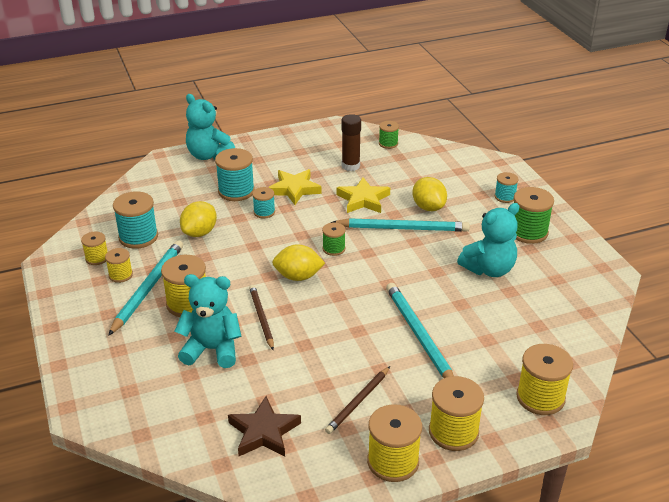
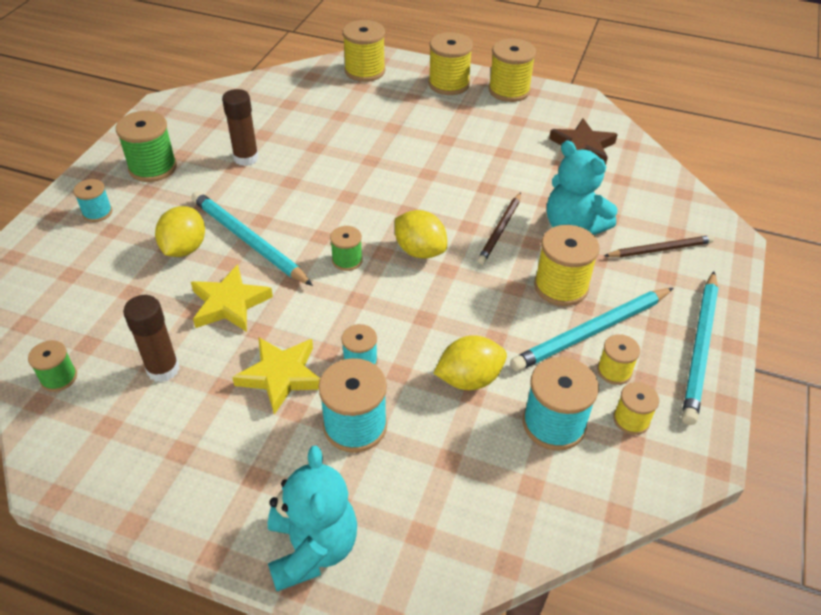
camera: 140 degrees left, 10 degrees up
(358, 402) = (491, 129): brown pencil -> brown pencil (660, 249)
(419, 335) = (385, 144): turquoise pencil -> turquoise pencil (700, 348)
(489, 269) = (246, 158): turquoise teddy bear -> brown glue stick

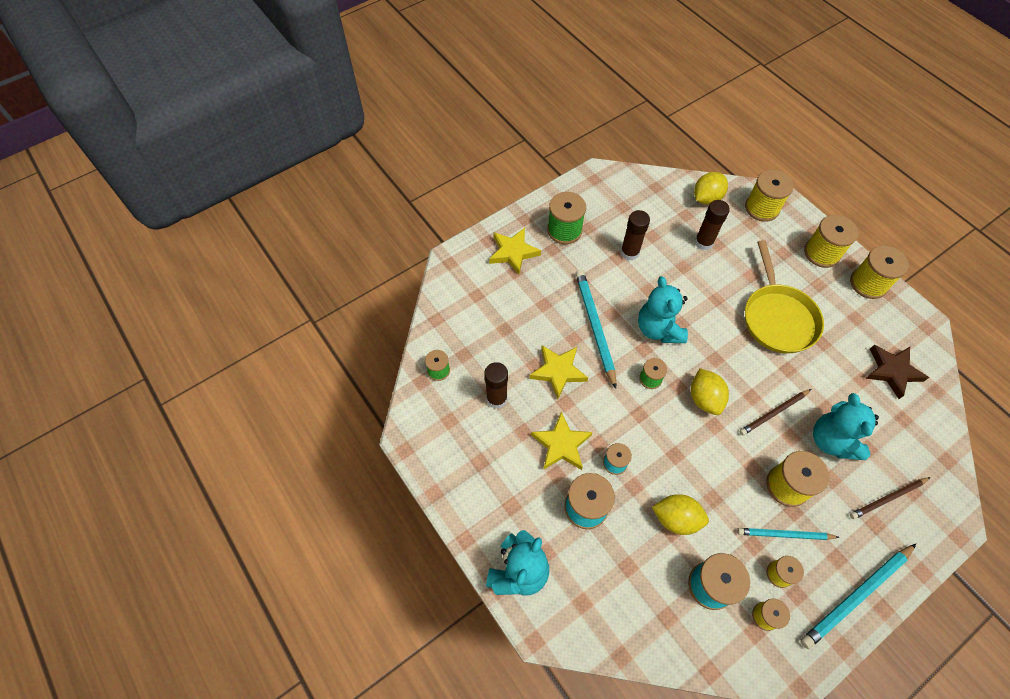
camera: 35 degrees right, 15 degrees up
(97, 212) = (513, 252): turquoise spool -> yellow star
(184, 248) = (552, 311): yellow lemon -> yellow lemon (706, 198)
(324, 119) = (703, 242): none -> brown glue stick
(325, 211) = (658, 329): none -> turquoise teddy bear
(444, 150) = (778, 317): none -> yellow pan
(592, 332) = (784, 535): turquoise pencil -> turquoise pencil, size x0.63
(660, 249) = (888, 498): brown pencil -> brown pencil turned 135 degrees clockwise

